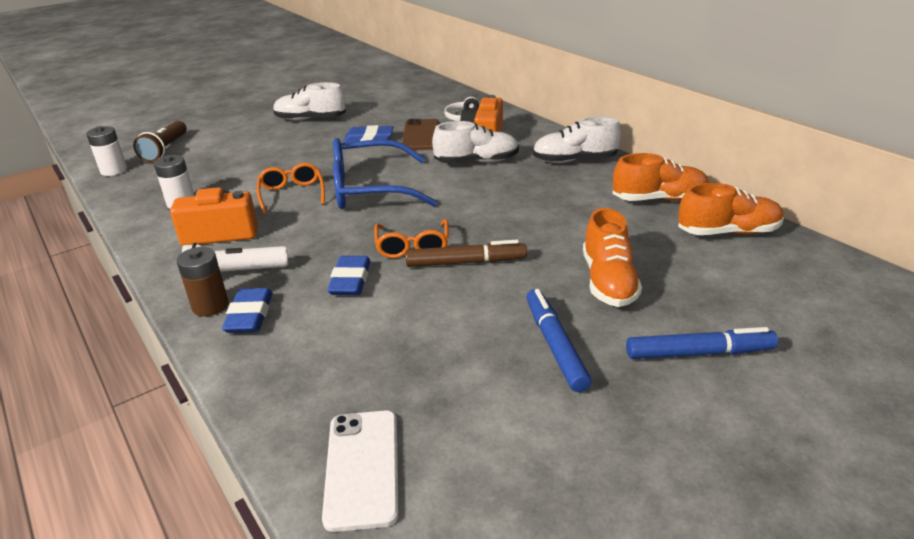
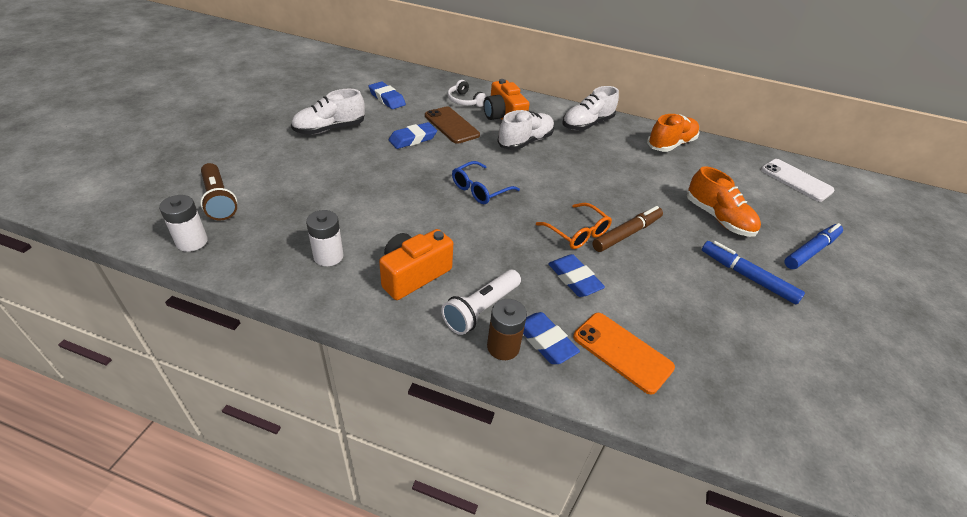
camera: 40 degrees left, 10 degrees up
(292, 194) = (422, 214): orange glasses -> none
(304, 351) = (622, 352): none -> orange phone
(362, 468) = (764, 416): white phone -> white phone (796, 180)
(371, 189) = (480, 189): blue glasses -> blue glasses, size x0.56
(392, 106) = (387, 99): none -> blue eraser
(727, 232) = (730, 160): orange shoe -> none

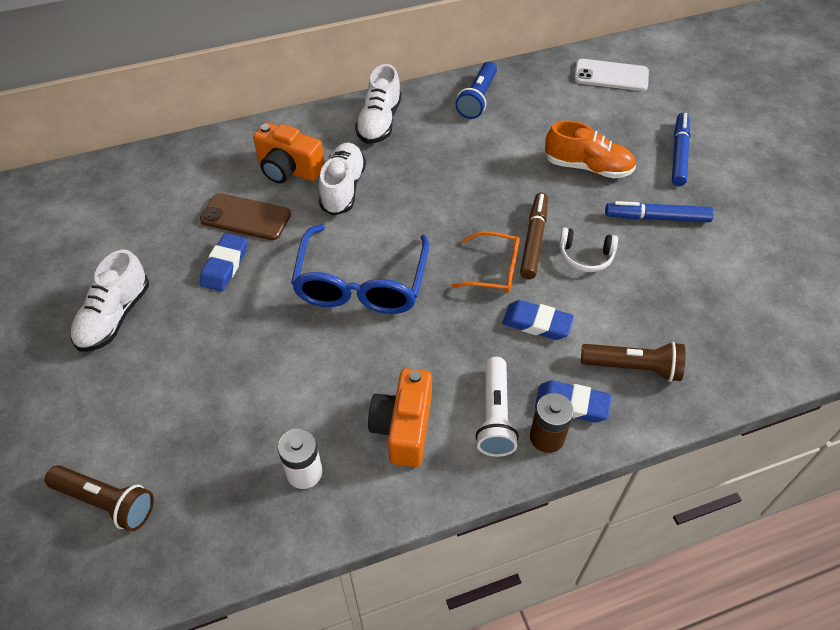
camera: 35 degrees left, 10 degrees up
(192, 242) = (144, 571): white battery -> none
(387, 99) = (130, 227): blue eraser -> none
(464, 101) = (223, 172): white headphones -> white headphones (585, 256)
(480, 189) = (361, 282): blue glasses -> blue glasses, size x1.77
(622, 352) = (633, 367): orange phone -> brown flashlight
(670, 144) = (477, 99): orange shoe -> blue flashlight

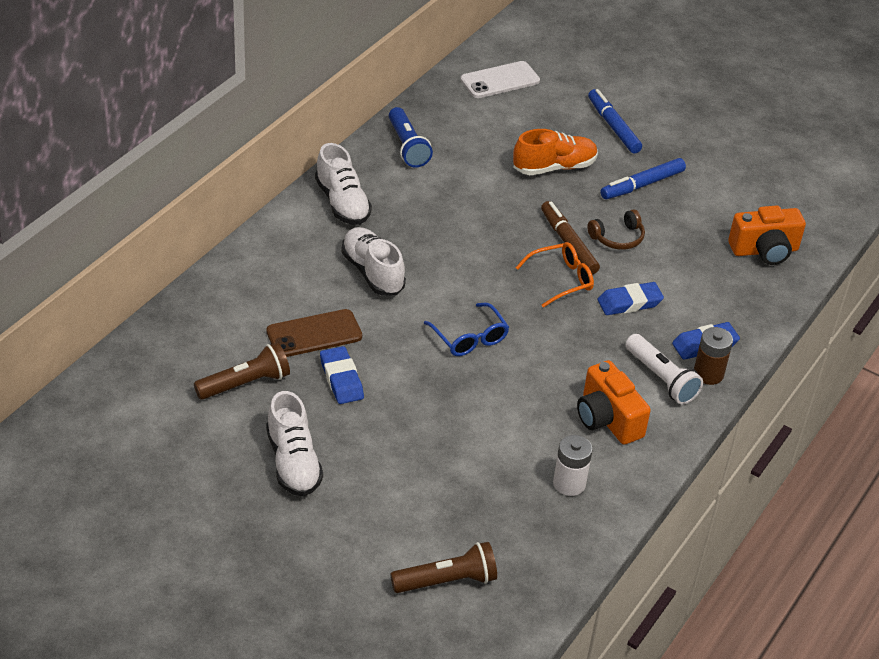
camera: 40 degrees left, 10 degrees down
(289, 169) = (306, 278): orange camera -> orange camera (764, 251)
(361, 282) = (469, 337): blue glasses -> blue glasses, size x0.56
(585, 256) = (618, 238): white headphones -> brown headphones
(633, 367) = (722, 300): brown flashlight -> brown flashlight (245, 383)

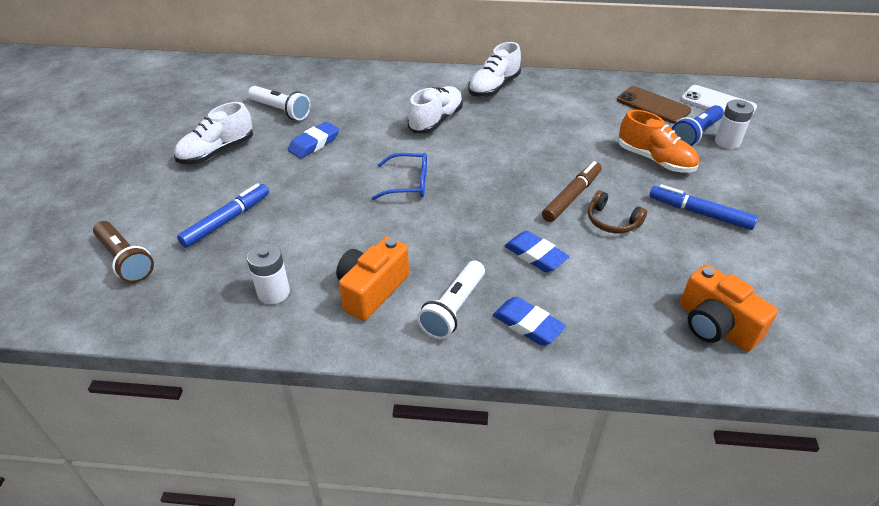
camera: 65 degrees right, 0 degrees up
(245, 383) = (281, 111): brown flashlight -> white flashlight
(314, 334) = (350, 119): brown phone -> brown phone (653, 105)
(407, 147) = (585, 91): blue flashlight -> blue flashlight (695, 134)
(469, 337) = (407, 183): blue glasses -> blue glasses turned 120 degrees counterclockwise
(560, 280) = (522, 207): orange glasses -> none
(561, 112) = (727, 142): none -> white battery
(613, 127) = (751, 173): blue marker -> blue marker (226, 220)
(708, 374) = (488, 341): brown battery -> none

